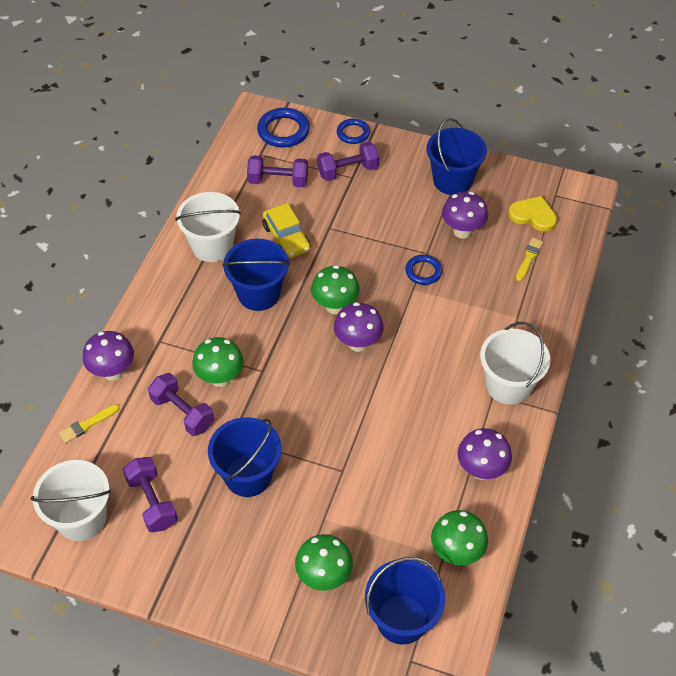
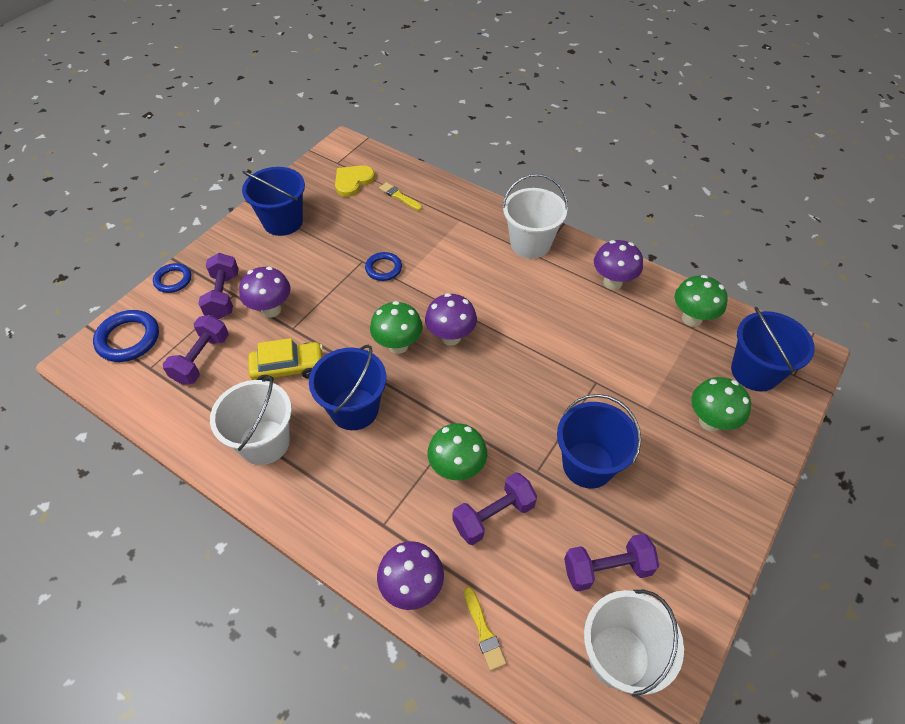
camera: 75 degrees left, 0 degrees up
(462, 231) = (348, 230): purple mushroom -> purple mushroom (271, 310)

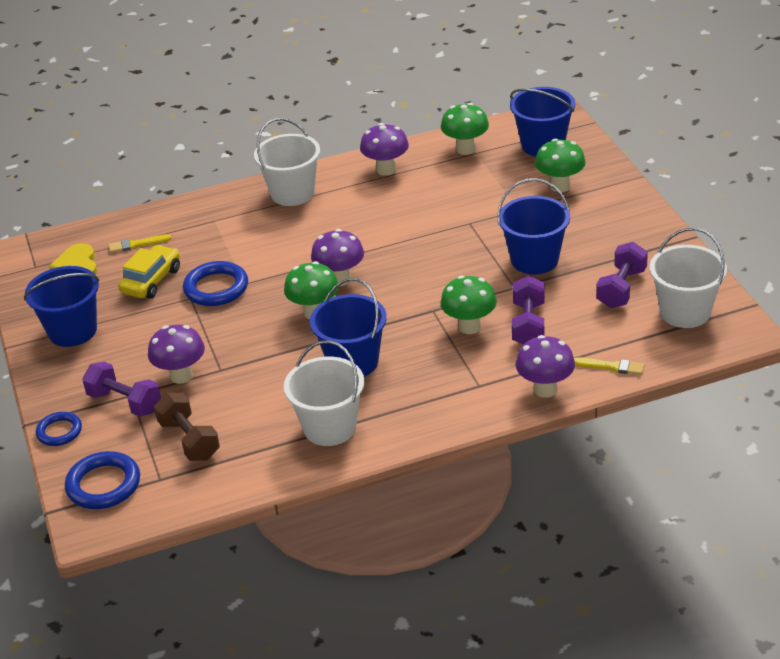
camera: 50 degrees left, 15 degrees down
(201, 359) = (189, 440): purple dumbbell -> brown dumbbell
(288, 368) = (264, 387): yellow car -> yellow car (151, 281)
(383, 268) = (216, 288): blue ring -> blue ring, size x1.57

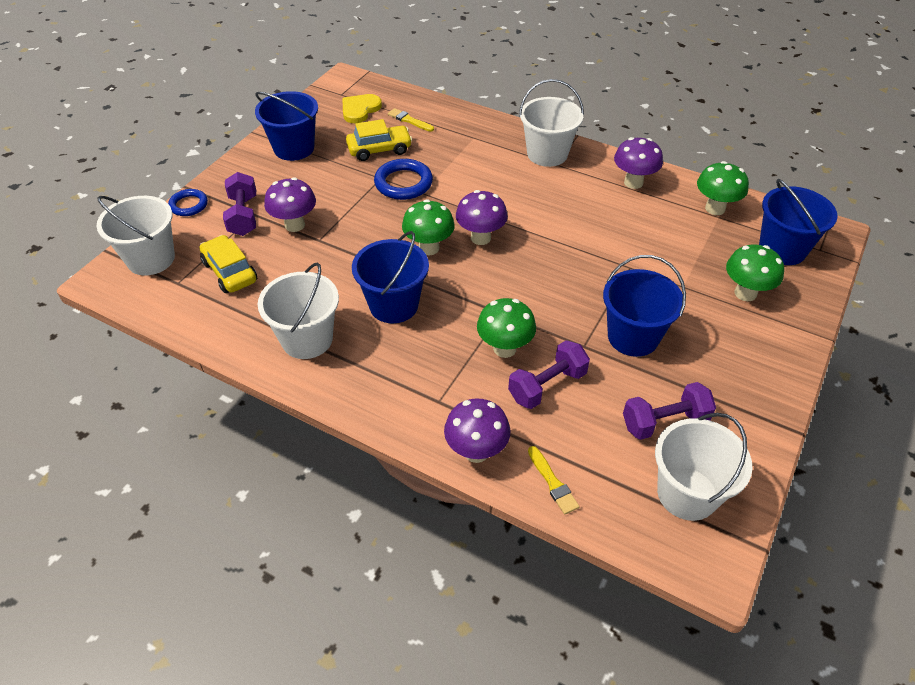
camera: 45 degrees right, 10 degrees up
(103, 485) = (151, 259): blue ring -> white bucket
(189, 440) = (230, 272): brown dumbbell -> yellow car

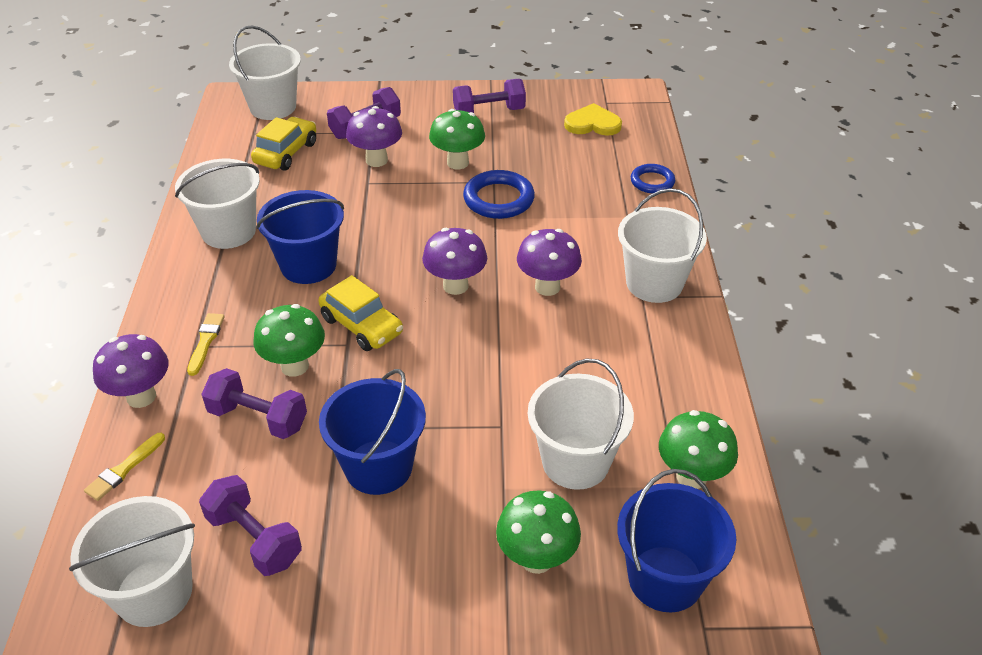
camera: 60 degrees right, 5 degrees down
(188, 205) = (356, 94): blue ring -> blue ring (652, 182)
(294, 148) = (489, 112): blue bucket -> purple dumbbell
(379, 149) = (538, 162): yellow car -> yellow car (361, 326)
(409, 120) = (609, 161): yellow brush -> yellow brush (206, 341)
(429, 248) = (410, 256): green mushroom -> green mushroom (457, 163)
(633, 182) = (671, 377): purple mushroom -> purple mushroom (547, 287)
(679, 248) = (575, 462): none -> white bucket

